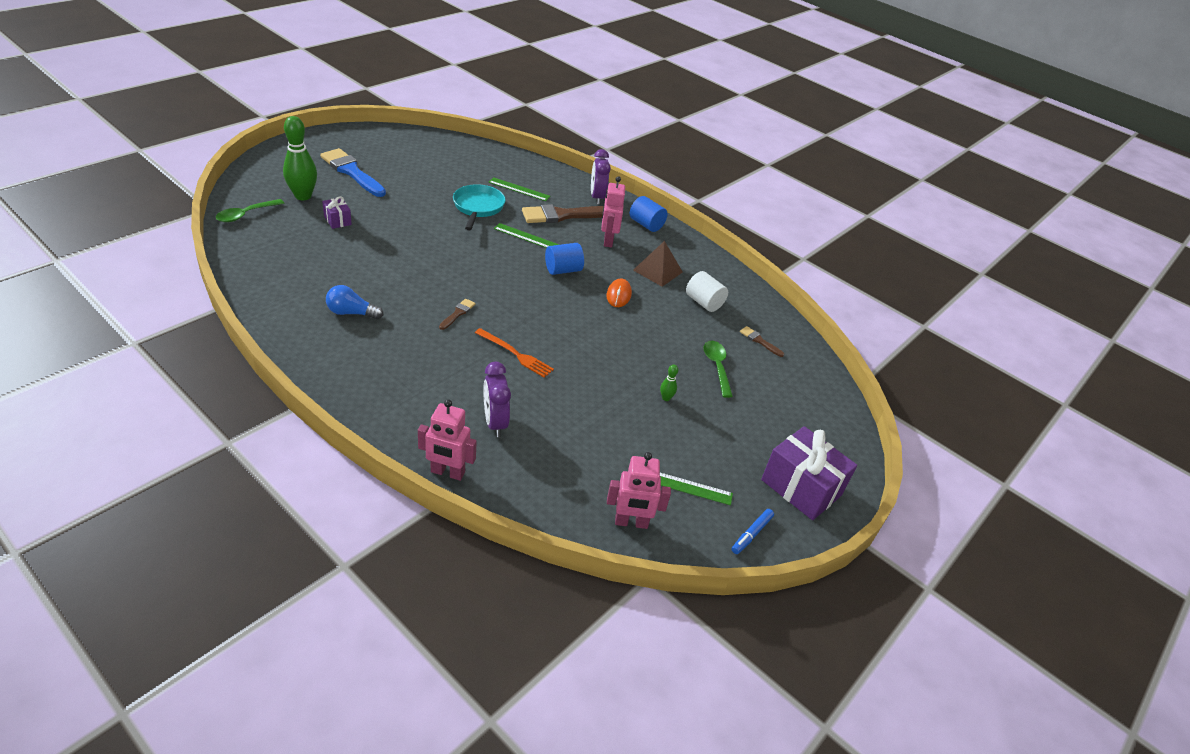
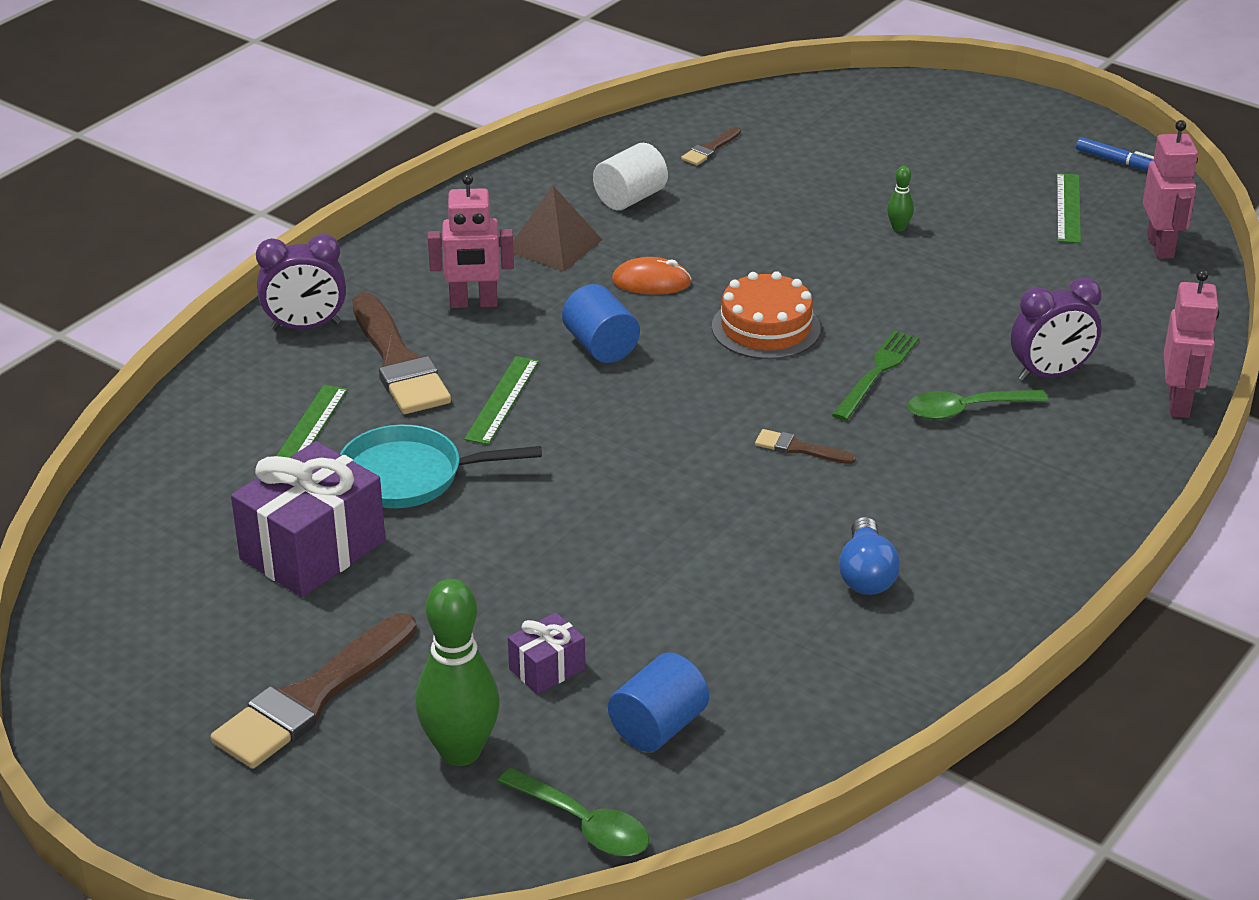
camera: 90 degrees left, 5 degrees down
(352, 172) = (311, 698): blue brush -> brown brush
(515, 354) = (877, 373): orange fork -> green fork
(568, 324) = (766, 328): none -> orange cake
(646, 224) = (394, 263): blue cylinder -> blue cylinder (658, 727)
(716, 367) = (797, 186): green spoon -> green spoon (965, 410)
(801, 487) = (1011, 126): purple gift -> purple gift (312, 550)

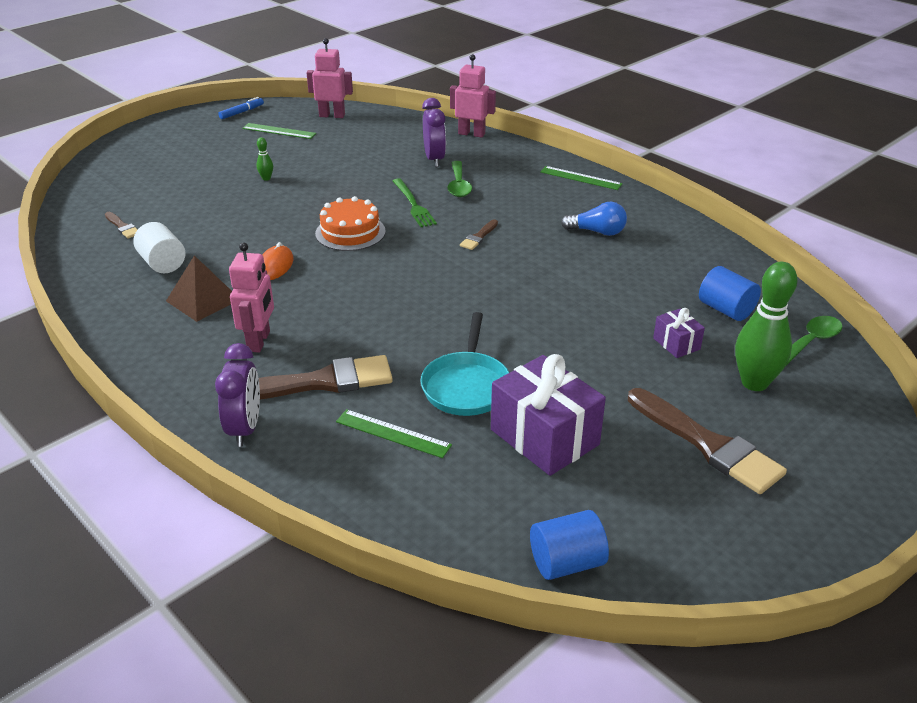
camera: 80 degrees left, 0 degrees up
(502, 400) = (388, 338): green ruler -> green ruler (580, 178)
(601, 346) = (342, 293): blue cylinder -> blue cylinder (566, 562)
(877, 373) = (413, 204): green fork -> green fork turned 150 degrees counterclockwise

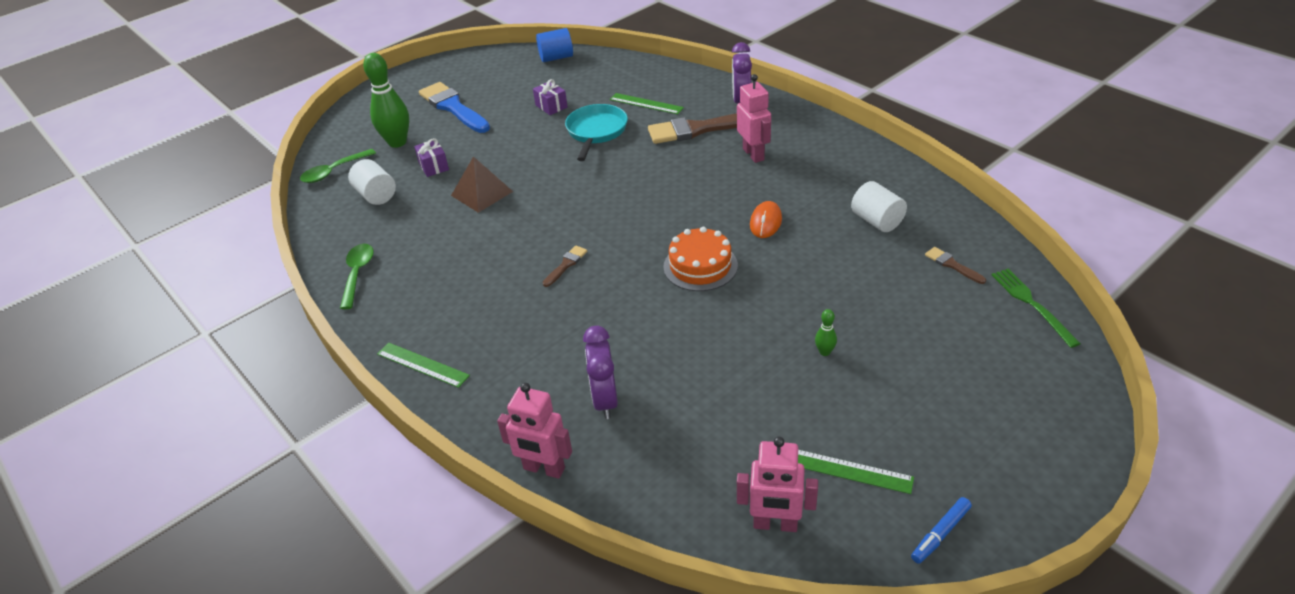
camera: 175 degrees left, 5 degrees up
(203, 300) = (816, 186): brown pyramid -> brown pyramid (481, 193)
(259, 341) = (753, 154): pink robot -> pink robot turned 150 degrees clockwise
(413, 204) = (634, 310): green fork -> green fork (1032, 304)
(459, 185) = (577, 346): green spoon -> green spoon (357, 274)
(544, 437) = (551, 106): purple gift -> purple gift, size x0.49
(597, 232) = (442, 276): blue light bulb -> none
(708, 444) = (453, 107): brown brush -> blue brush
(726, 310) = (376, 195): blue cylinder -> white cylinder

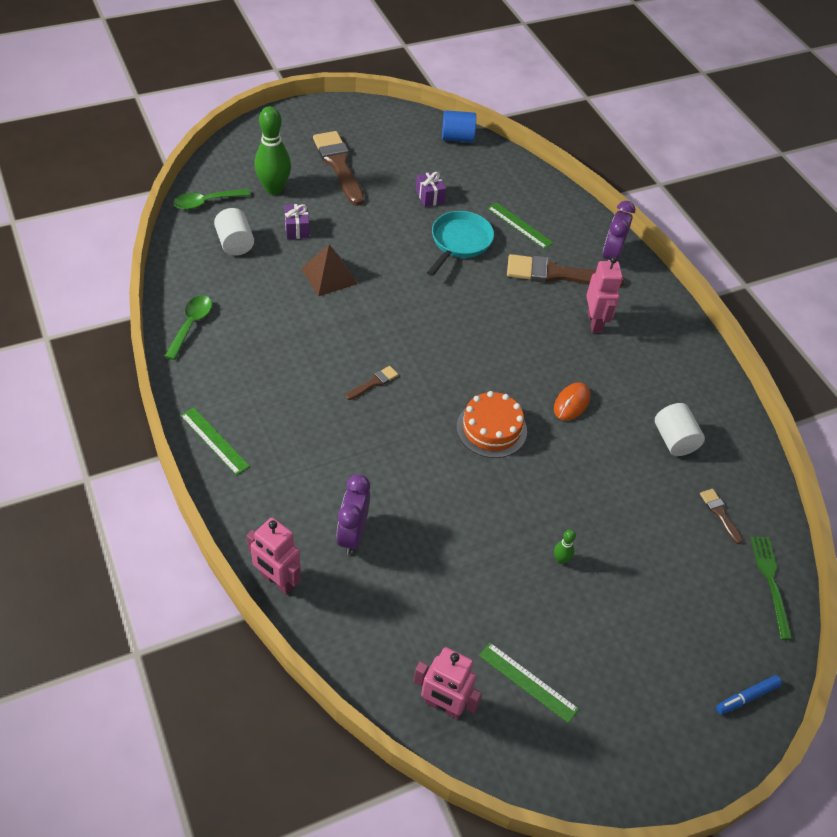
camera: 10 degrees right, 10 degrees up
(453, 107) = (338, 165): blue brush -> brown brush
(940, 534) = (574, 768): blue marker -> blue marker (747, 697)

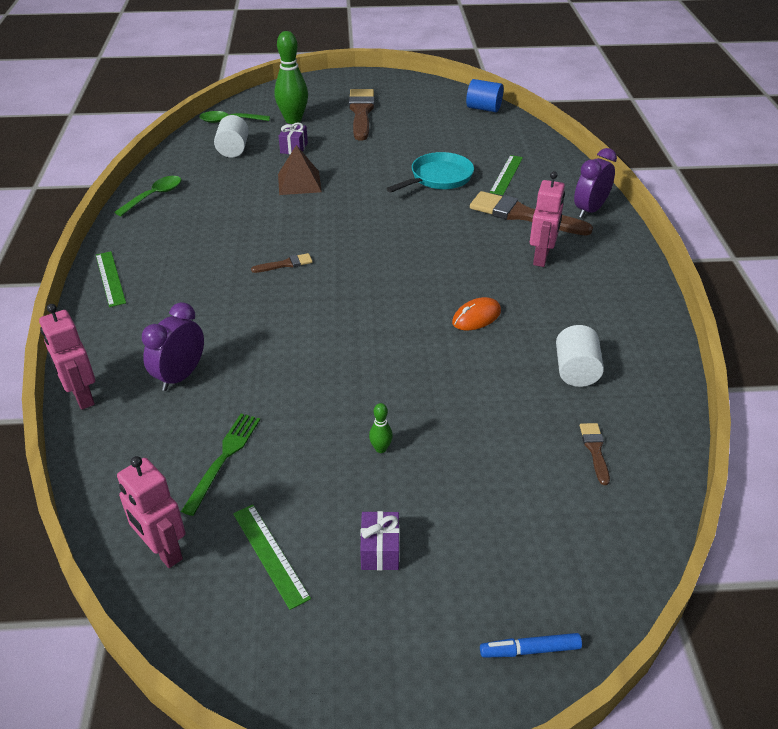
camera: 25 degrees right, 10 degrees down
(430, 196) = (431, 143): purple gift -> purple gift (380, 550)
(491, 429) = (378, 321): orange cake -> none
(520, 225) = (506, 175): green ruler -> green ruler turned 45 degrees clockwise
(771, 582) = (626, 534): green fork -> green fork (223, 459)

